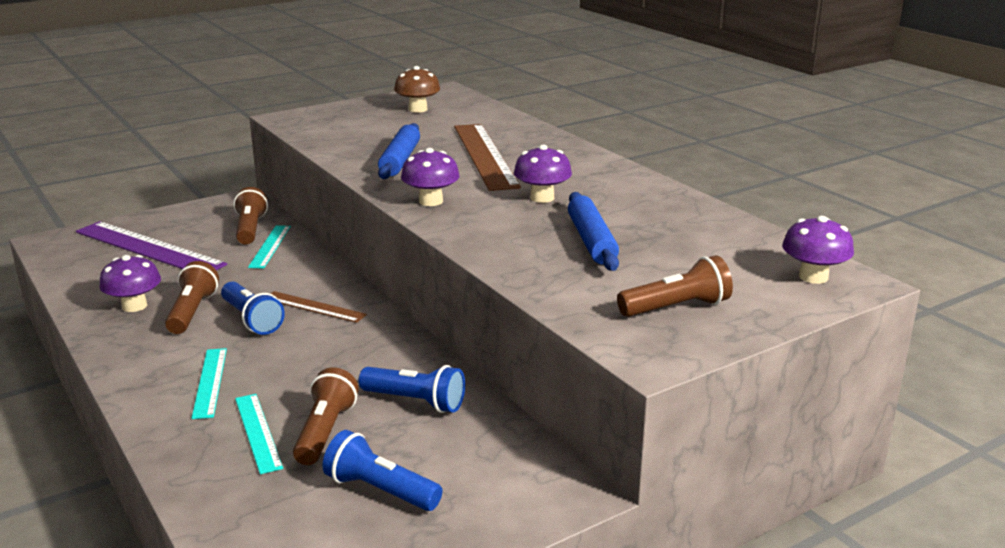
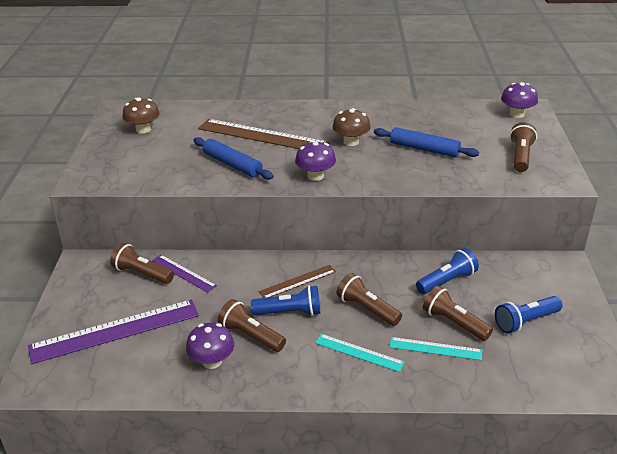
camera: 55 degrees left, 10 degrees up
(270, 246) = (183, 273): turquoise ruler -> purple ruler
(300, 363) = (367, 309): none -> brown flashlight
(542, 198) = (351, 142): purple mushroom -> brown mushroom

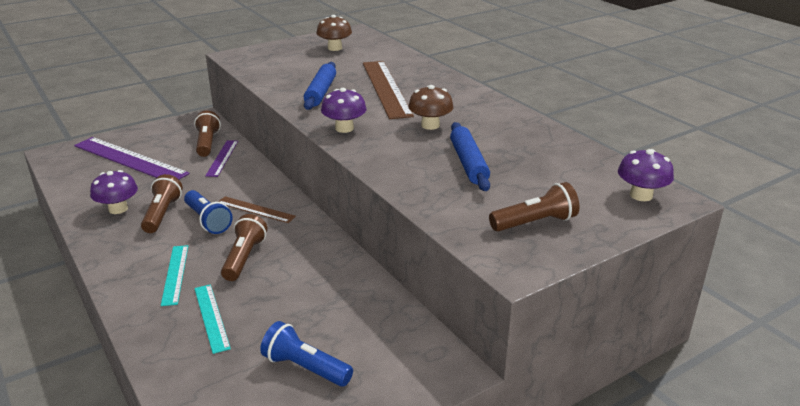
camera: 55 degrees right, 5 degrees down
(447, 281) = (333, 291): blue flashlight -> none
(454, 323) = (263, 317): brown flashlight -> none

